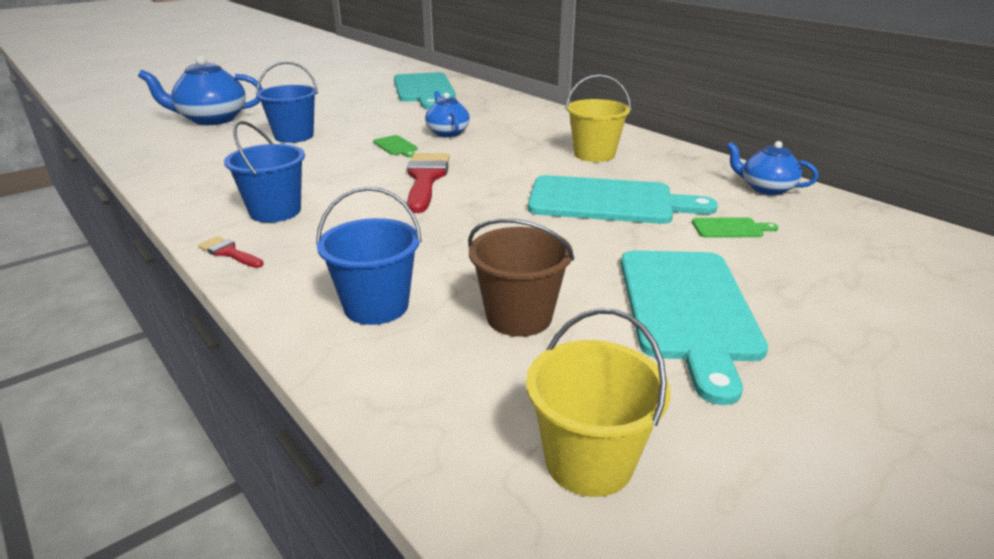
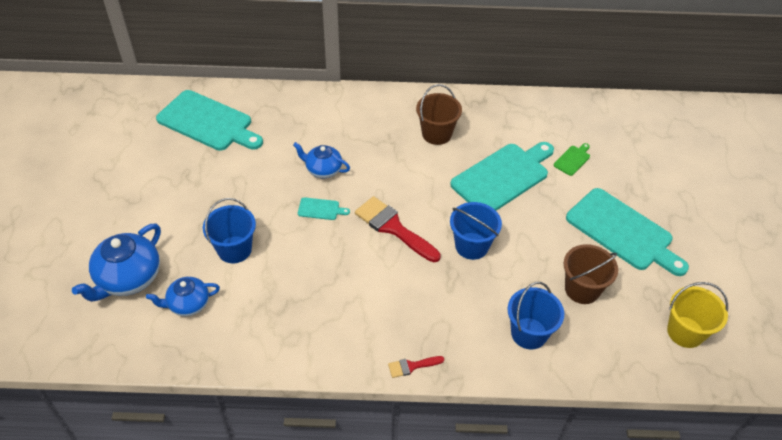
camera: 50 degrees left, 20 degrees up
(275, 211) = (371, 321): blue bucket -> blue bucket (471, 246)
(396, 146) = (320, 209): green cutting board -> turquoise cutting board
(594, 154) = (436, 134): yellow bucket -> brown bucket
(766, 188) = (547, 110): blue teapot -> blue teapot (188, 304)

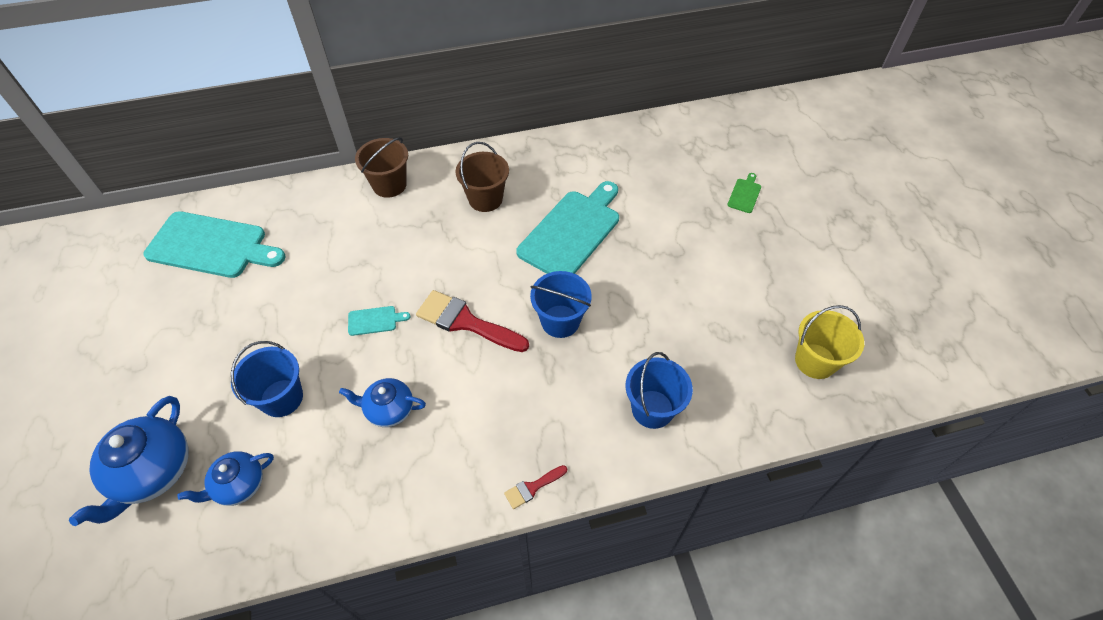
camera: 15 degrees left, 5 degrees up
(323, 170) = (366, 272): blue teapot -> blue teapot (389, 409)
(572, 159) = (640, 194): green cutting board -> green cutting board (744, 194)
(582, 289) = (694, 341): brown bucket -> brown bucket (389, 185)
(622, 231) = (716, 263): turquoise cutting board -> none

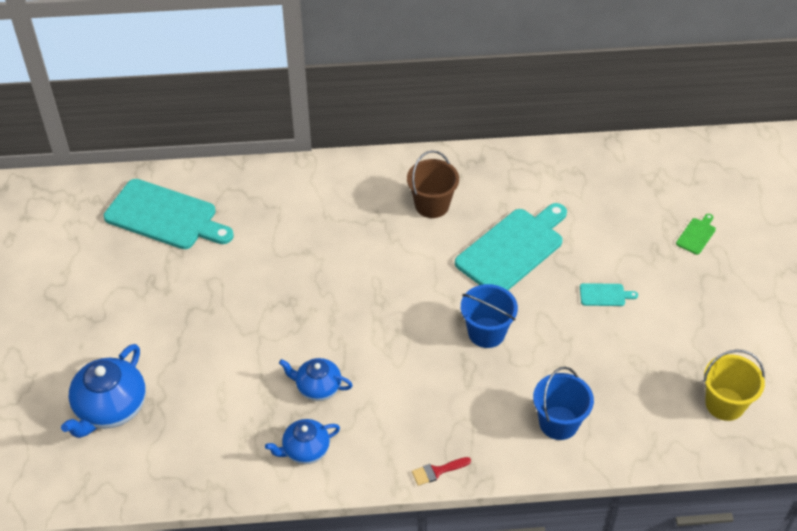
camera: 10 degrees right, 5 degrees down
(239, 485) = (183, 430): blue teapot -> blue teapot (305, 450)
(281, 398) = (223, 363): blue bucket -> none
(374, 320) = (312, 307): turquoise cutting board -> turquoise cutting board (604, 295)
(389, 185) = (339, 178): brown bucket -> none
(465, 322) = (397, 320): red brush -> none

